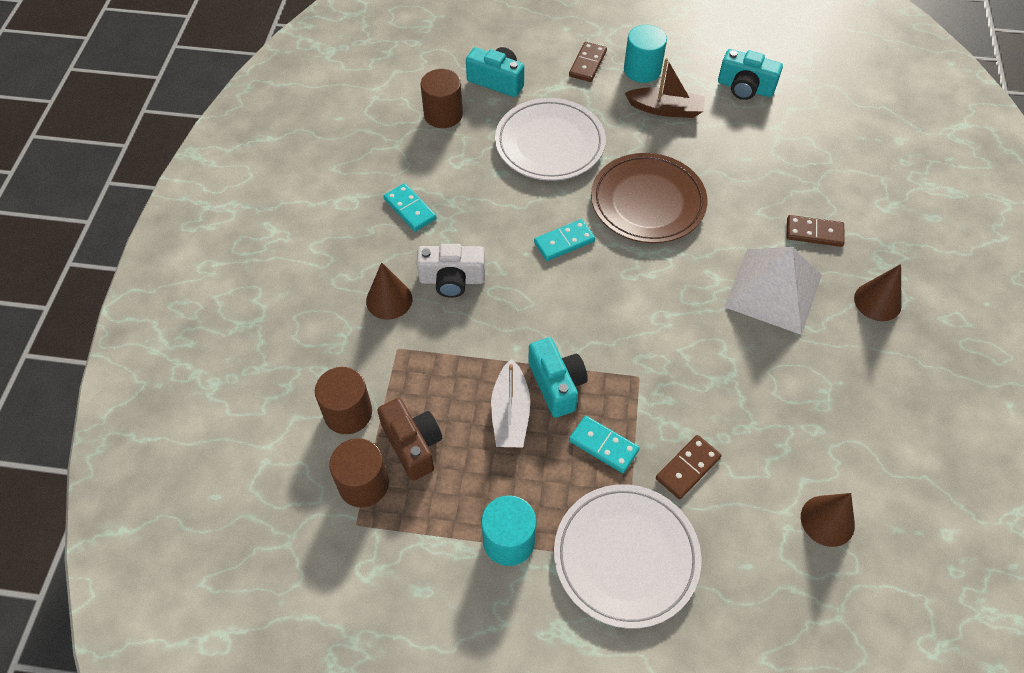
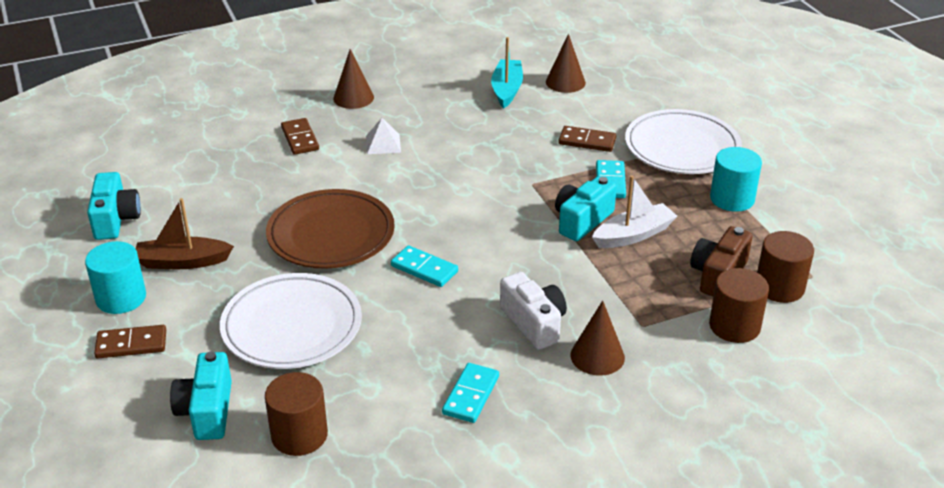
camera: 120 degrees left, 20 degrees down
(665, 109) = (182, 262): brown boat -> brown boat turned 75 degrees counterclockwise
(773, 290) = (383, 144): white pyramid -> white pyramid, size x0.46
(835, 449) = (507, 90): none -> turquoise boat

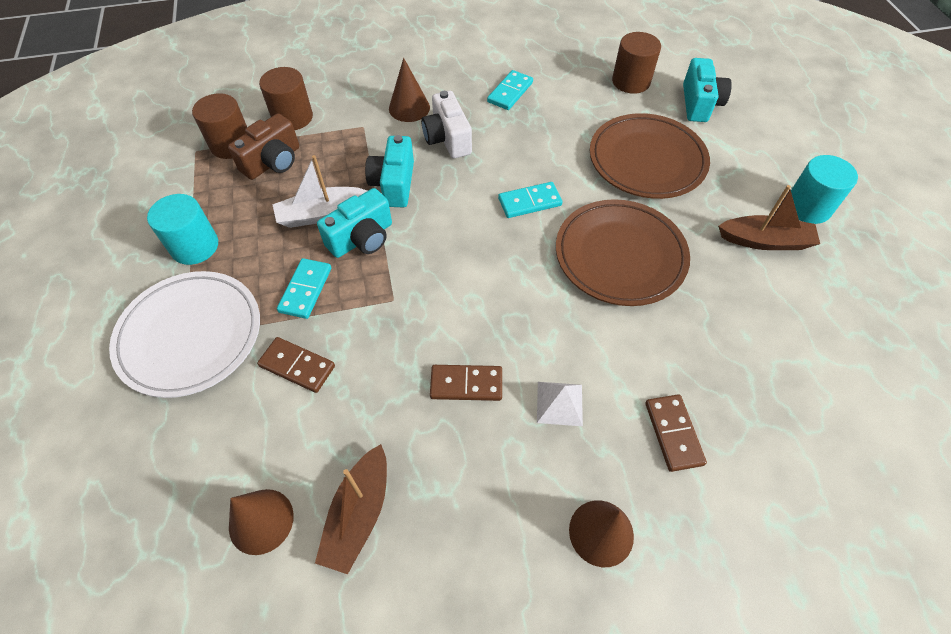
camera: 170 degrees left, 20 degrees up
(116, 219) = (862, 310): turquoise camera -> turquoise camera (394, 184)
(131, 344) = (778, 161): brown domino -> brown domino (466, 384)
(292, 326) = (647, 160): white plate -> brown plate
(424, 269) = (529, 202): turquoise domino -> turquoise domino turned 60 degrees counterclockwise
(507, 90) = (359, 514): turquoise boat -> brown boat

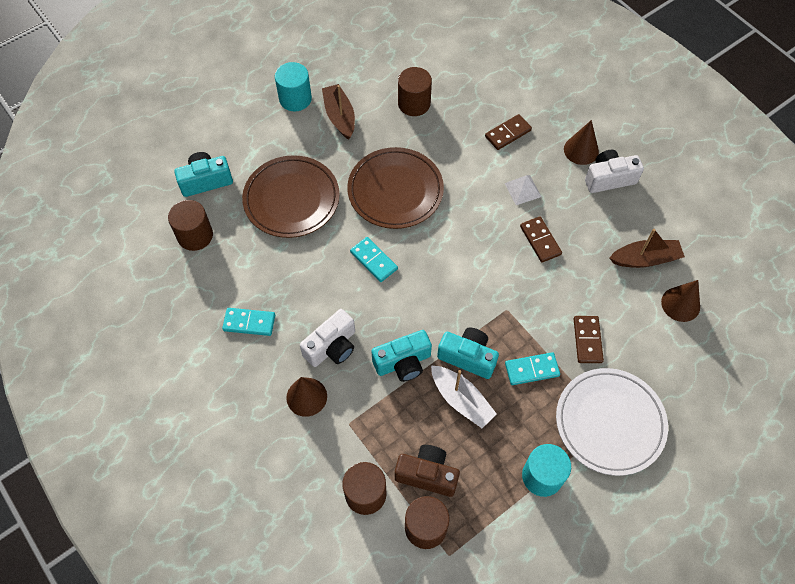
camera: 115 degrees left, 5 degrees up
(526, 546) = (609, 179): none -> white camera
(769, 332) = (414, 103): none -> brown cylinder

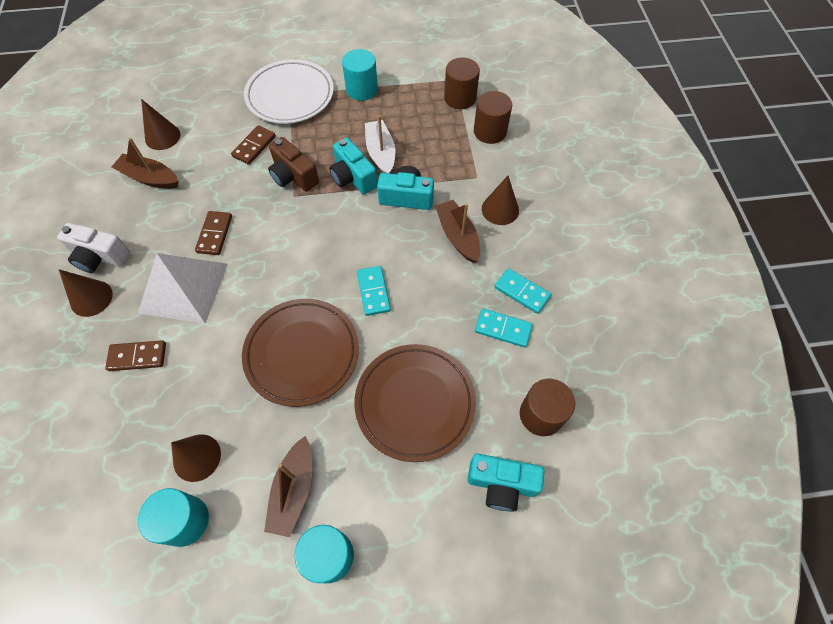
camera: 150 degrees left, 0 degrees up
(332, 347) = (457, 236): white camera -> brown boat
(393, 74) = (185, 521): none -> turquoise cylinder
(414, 103) = (197, 457): brown cylinder -> brown cone
(427, 474) = (439, 123): brown camera -> brown camera (293, 176)
(523, 190) = (183, 288): white pyramid -> white pyramid, size x2.17
(532, 370) = (313, 147): turquoise domino -> turquoise domino (503, 329)

